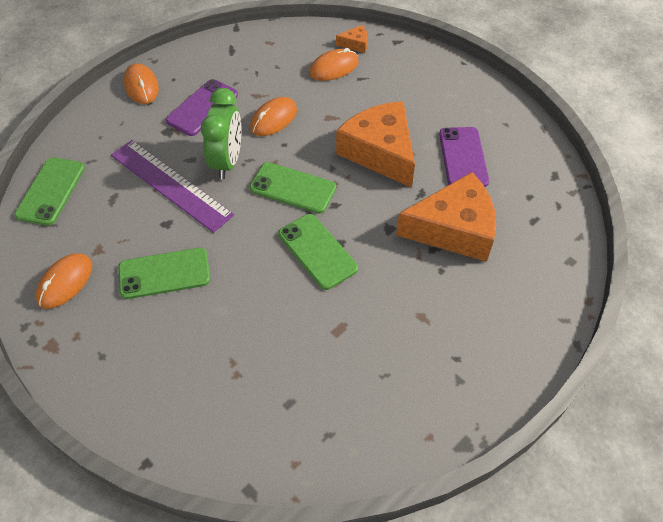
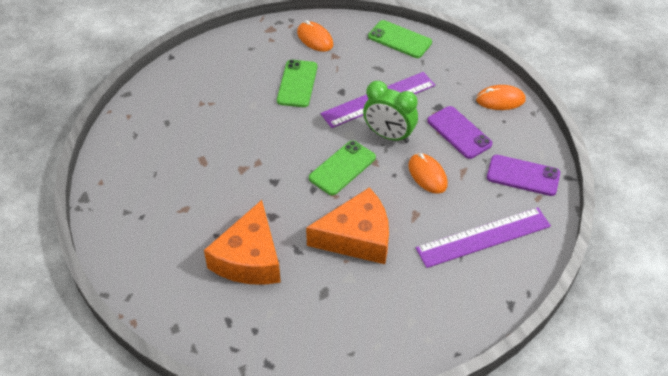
camera: 110 degrees right, 5 degrees down
(317, 251) = (273, 166): green phone -> none
(334, 68) = (483, 237): orange mouse -> purple ruler
(355, 44) = (516, 266): orange cheese -> none
(463, 157) = (323, 297): purple phone -> purple phone (523, 175)

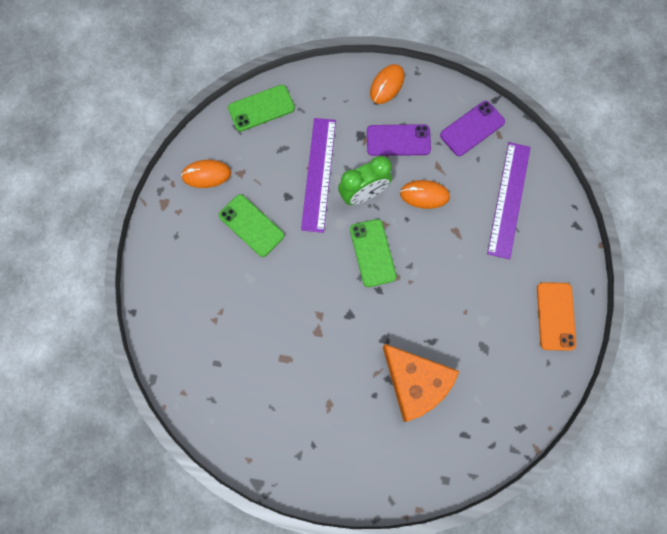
camera: 55 degrees left, 25 degrees up
(357, 237) = (449, 289): orange cheese -> none
(403, 335) = (555, 316): none -> orange phone

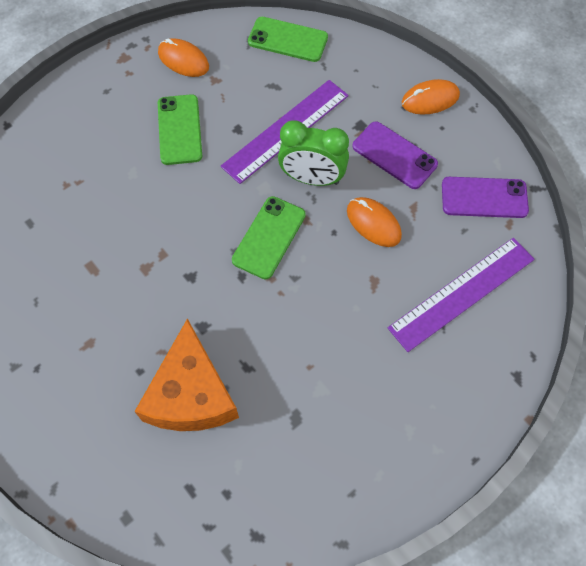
camera: 40 degrees right, 10 degrees down
(555, 316) = (406, 451): orange phone -> none

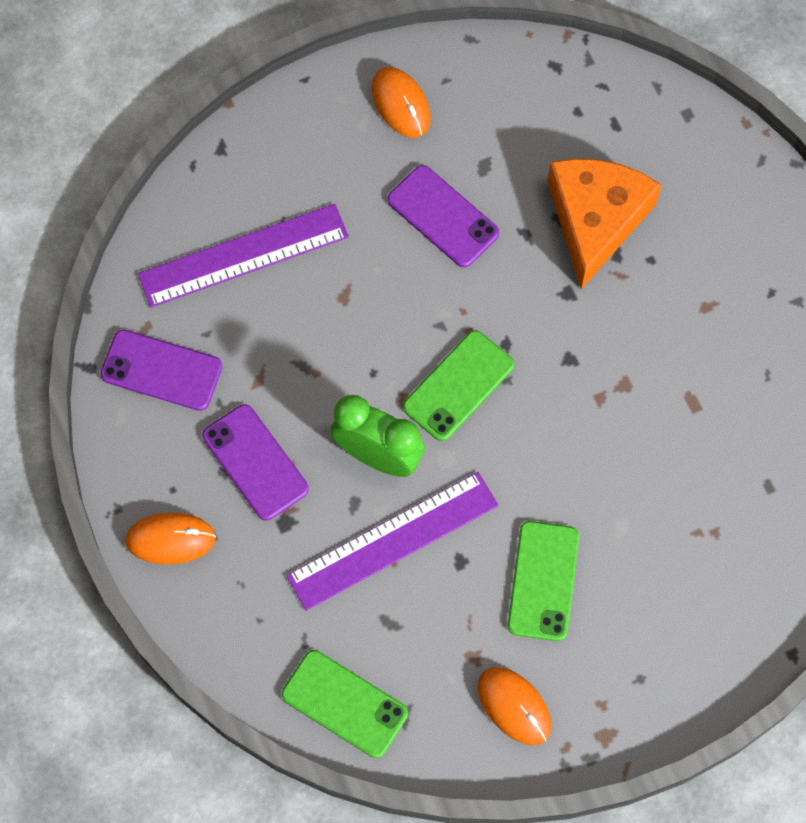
camera: 165 degrees left, 5 degrees up
(317, 364) = (443, 216): none -> purple phone
(373, 223) = (318, 371): orange mouse -> orange mouse (401, 104)

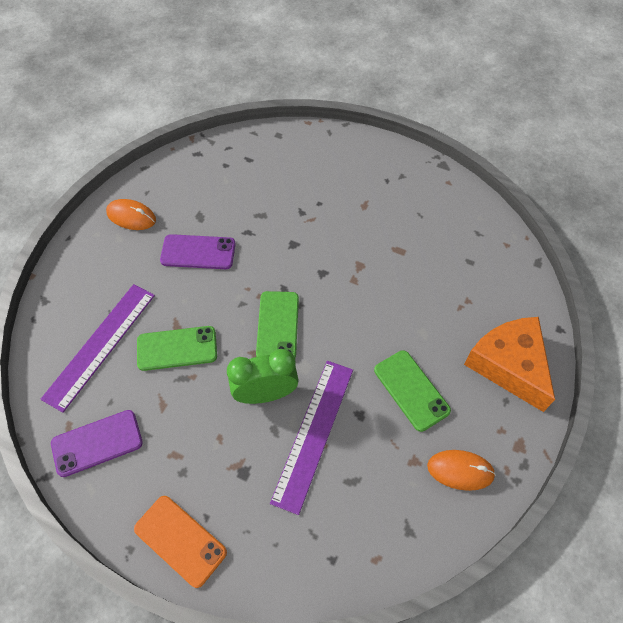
camera: 40 degrees left, 10 degrees down
(170, 539) = (180, 540): orange mouse -> orange phone
(255, 462) = (197, 452): purple phone -> none
(344, 704) = (369, 552): green phone -> green phone (177, 348)
(596, 219) = (277, 203): orange cheese -> orange cheese (509, 365)

